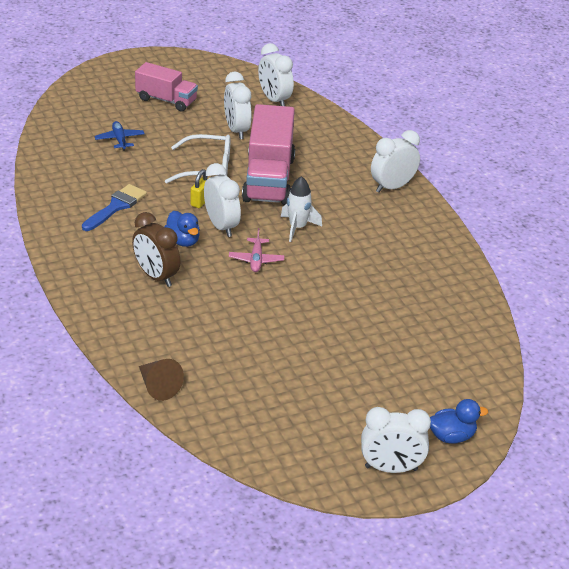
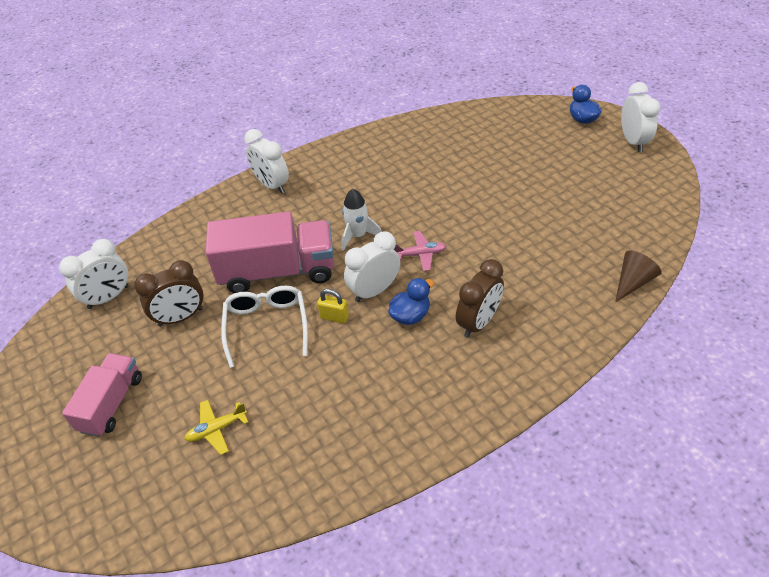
camera: 95 degrees left, 10 degrees up
(116, 206) = (366, 391): blue brush -> none
(119, 140) = (217, 429): blue plane -> yellow plane
(236, 130) = (181, 317): white clock -> brown clock

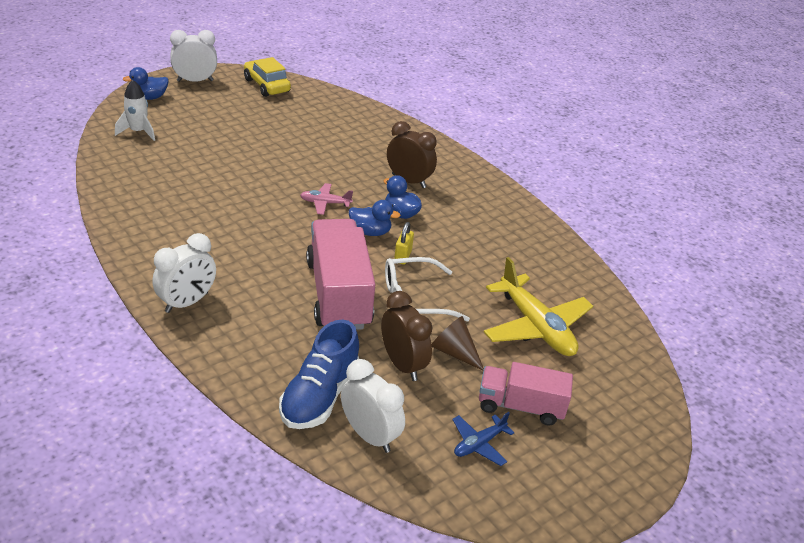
camera: 100 degrees left, 10 degrees down
(78, 368) = (479, 444): none -> blue plane
(156, 266) = (319, 396): none -> blue shoe
(217, 429) = (535, 326): yellow plane -> yellow plane, size x2.01
(358, 236) = (292, 239): white rocket -> white rocket (138, 132)
(374, 291) = (370, 232): white clock -> blue duck
(420, 254) = (325, 203): pink plane -> pink plane turned 75 degrees counterclockwise
(633, 282) = (368, 111): brown cone -> brown cone (454, 352)
(651, 192) = (267, 85): none -> yellow car

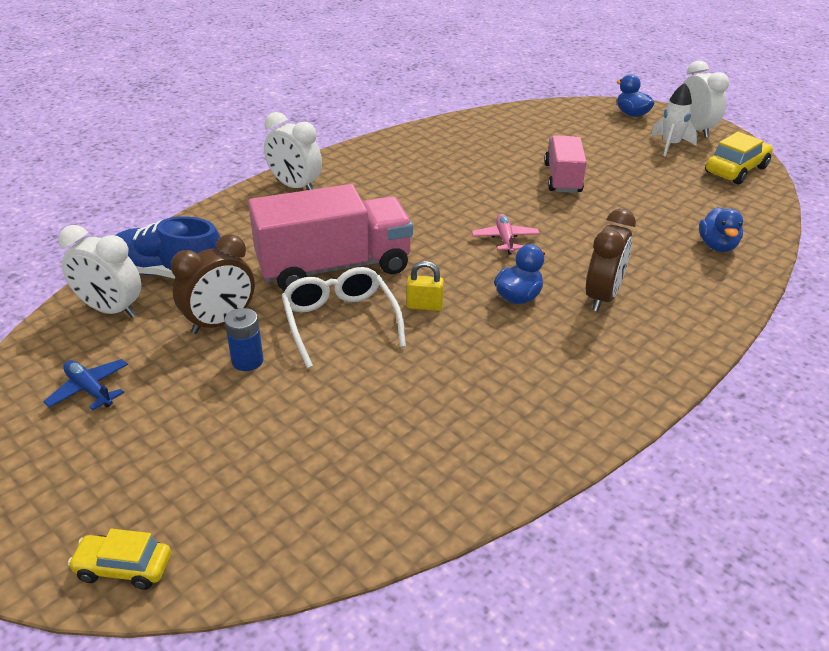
camera: 85 degrees right, 0 degrees up
(138, 132) = (561, 120): white rocket -> white rocket (670, 145)
(369, 435) = (111, 310): white clock -> white clock turned 75 degrees clockwise
(370, 232) = (463, 277): blue duck -> blue duck (717, 246)
(454, 352) = (247, 361): brown cone -> blue battery
(520, 406) = (150, 424): pink truck -> pink truck (562, 178)
(535, 326) = (312, 436): yellow plane -> none
(646, 417) = (124, 568): none -> yellow car

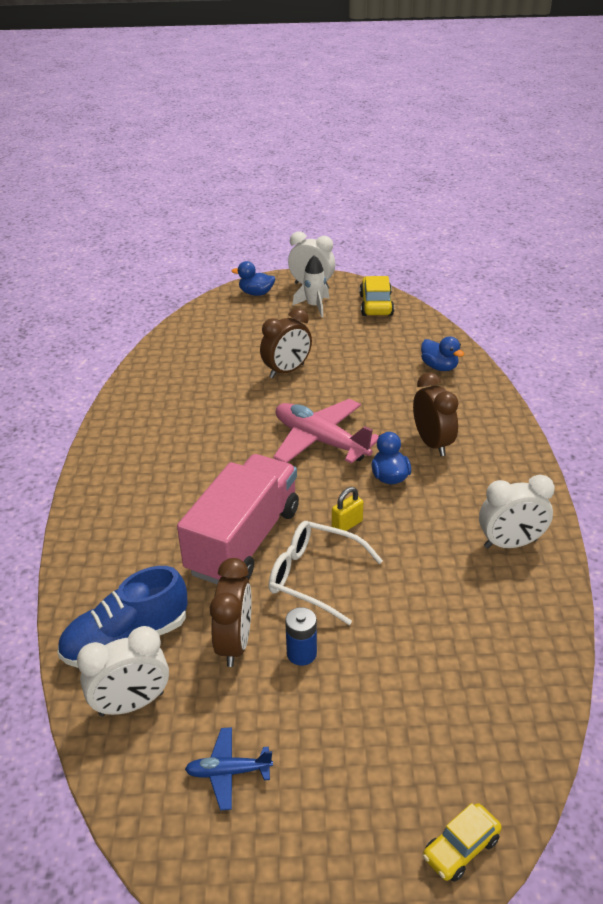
camera: 45 degrees left, 0 degrees up
(295, 186) = (104, 497): white clock -> white clock (510, 543)
(505, 239) = (320, 441): pink plane -> pink plane, size x2.01
(562, 178) = (287, 371): pink truck -> brown clock

